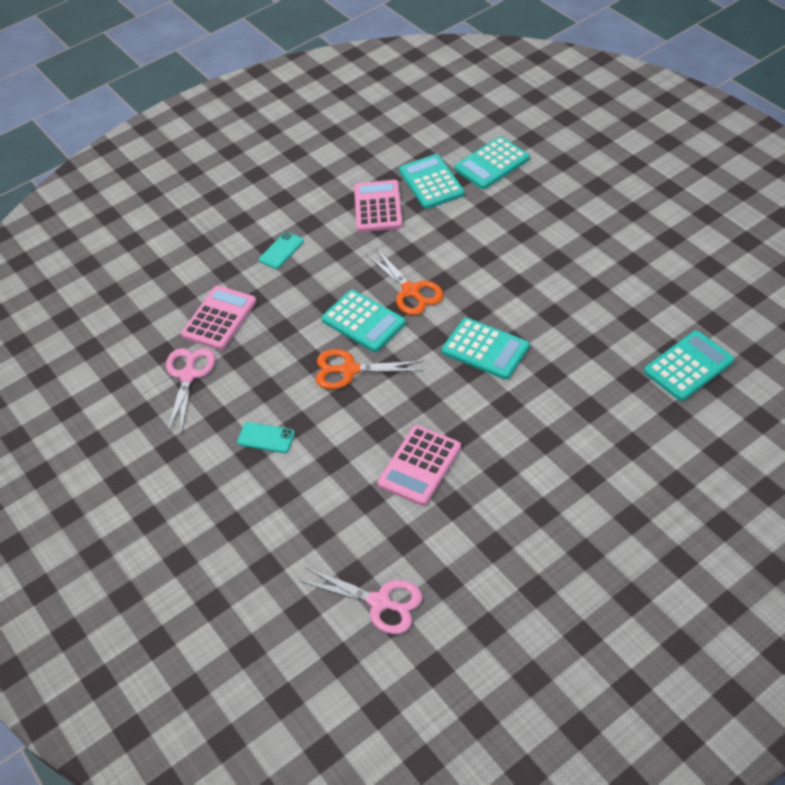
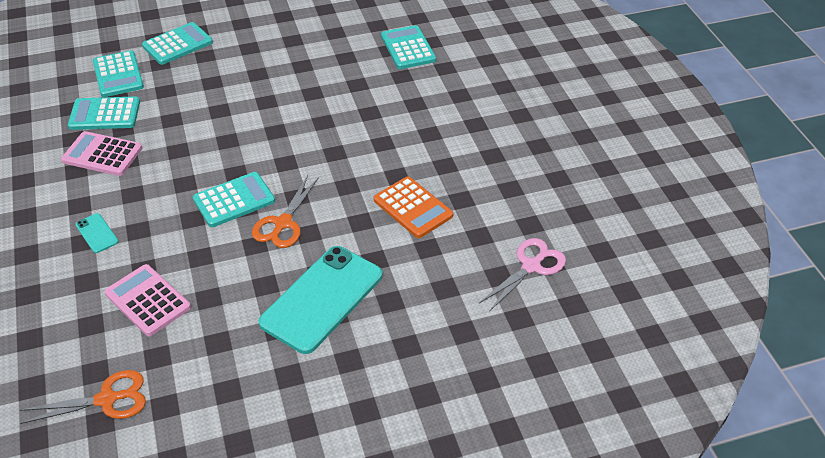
camera: 75 degrees left, 5 degrees down
(188, 375) = (204, 341): pink scissors -> none
(266, 438) = (322, 299): turquoise phone -> turquoise phone, size x2.39
(411, 291) = (223, 162): orange scissors -> orange scissors (107, 399)
(419, 466) = (413, 208): pink calculator -> orange calculator
(485, 349) = (320, 138): turquoise calculator -> turquoise calculator (177, 44)

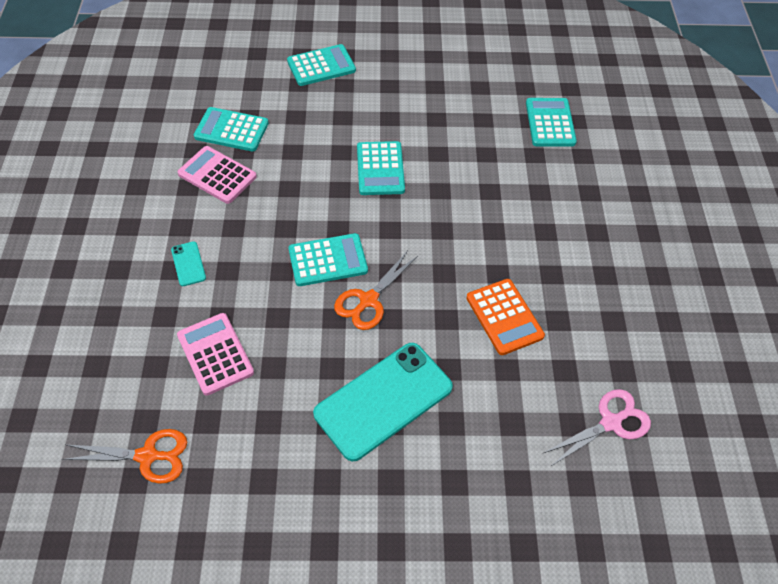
camera: 15 degrees right, 10 degrees up
(118, 75) = (256, 88): turquoise calculator -> turquoise calculator (380, 169)

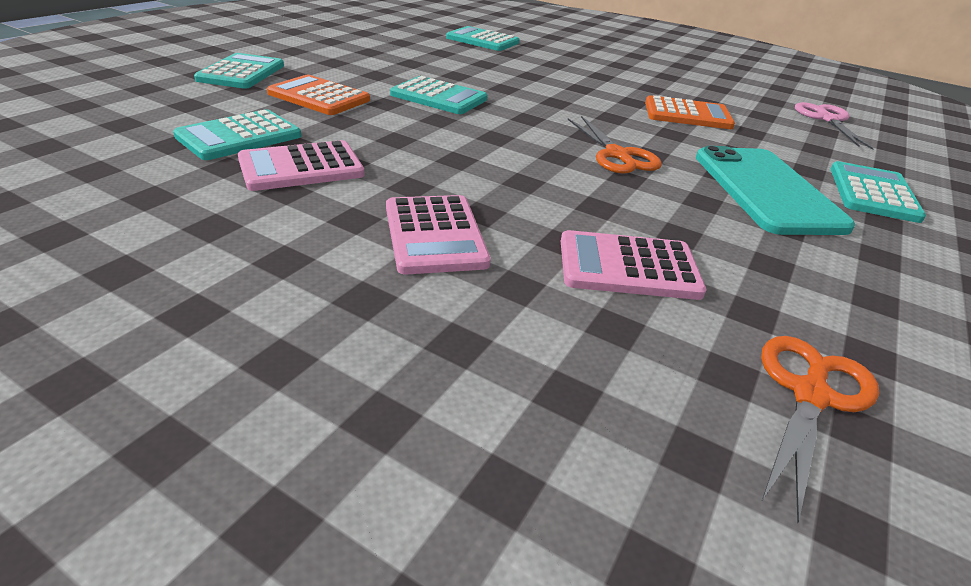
camera: 60 degrees left, 20 degrees down
(188, 264) = (434, 235): turquoise phone -> pink calculator
(319, 120) = (319, 97): none -> orange calculator
(328, 260) = (536, 155): turquoise calculator -> turquoise calculator (873, 193)

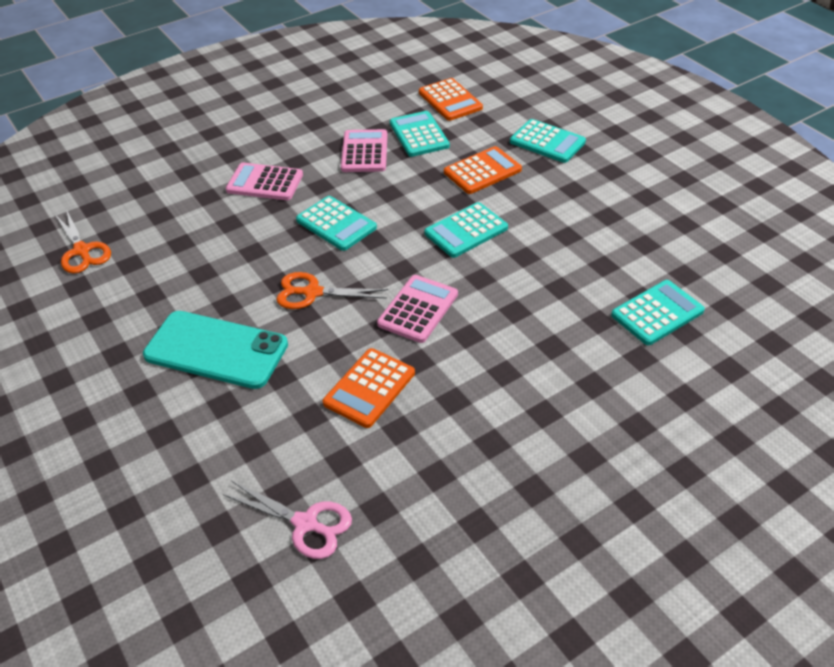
camera: 120 degrees right, 10 degrees up
(127, 126) = (450, 100): none -> orange calculator
(628, 267) = (192, 237): pink calculator -> pink calculator (418, 309)
(873, 193) = (169, 420): turquoise calculator -> turquoise calculator (336, 224)

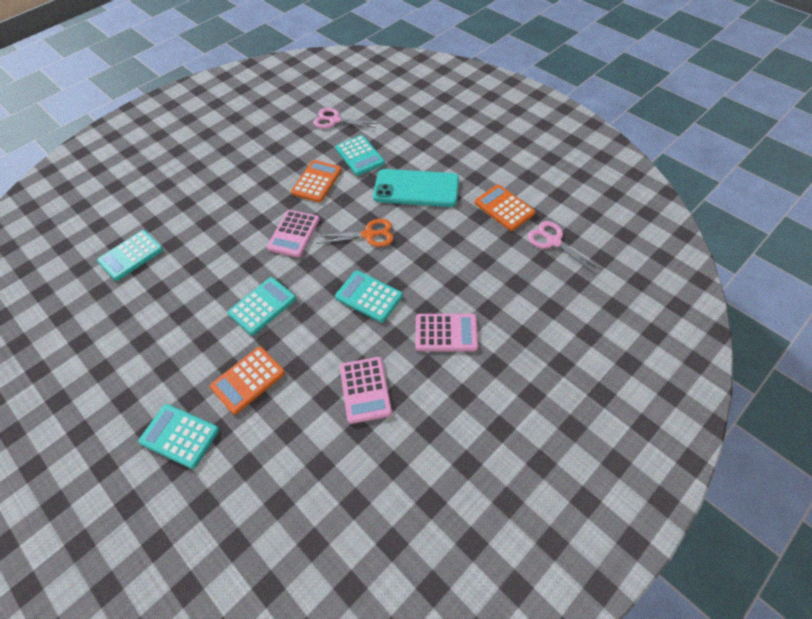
camera: 170 degrees right, 10 degrees up
(82, 251) = (553, 241): orange scissors -> pink scissors
(419, 135) = (314, 426): turquoise calculator -> turquoise calculator (359, 156)
(450, 100) = (284, 498): orange calculator -> orange calculator (504, 208)

